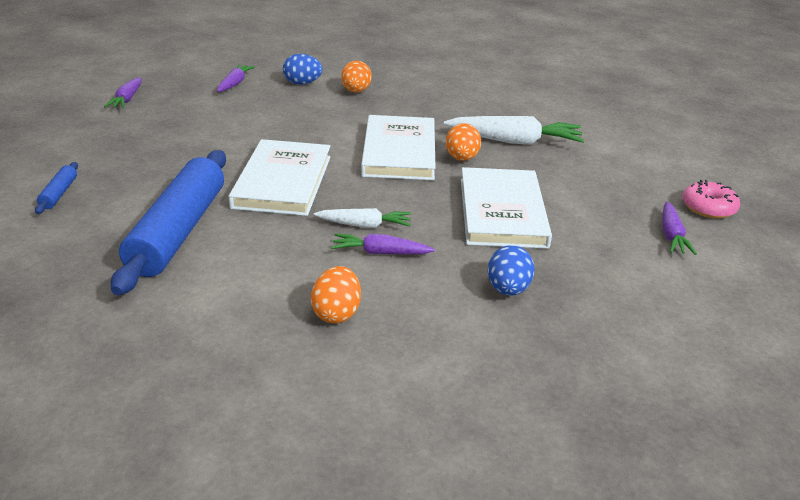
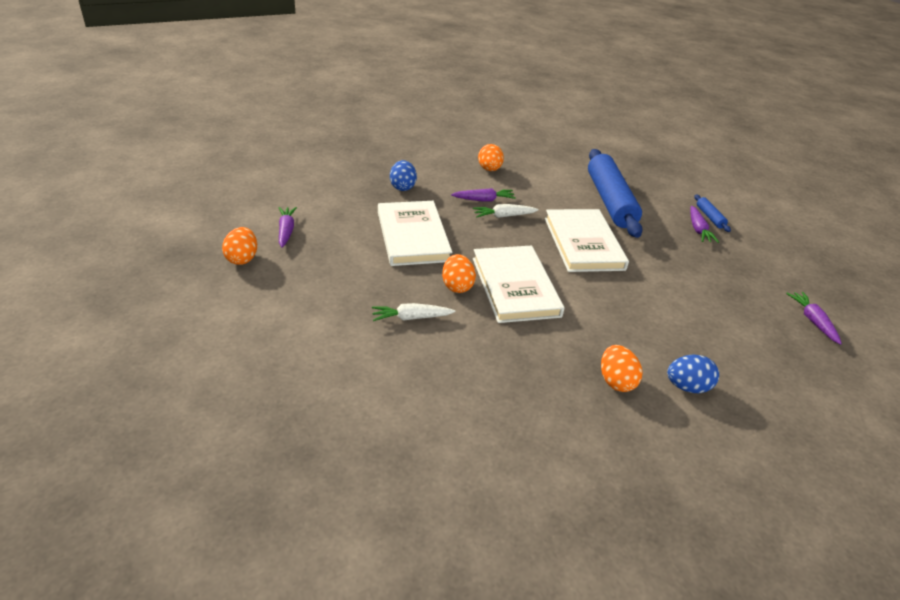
camera: 165 degrees right, 5 degrees up
(234, 84) = (754, 370): purple carrot -> purple carrot (698, 229)
(514, 141) = (411, 318): white carrot -> white carrot, size x0.58
(708, 208) = (242, 259): pink donut -> orange egg

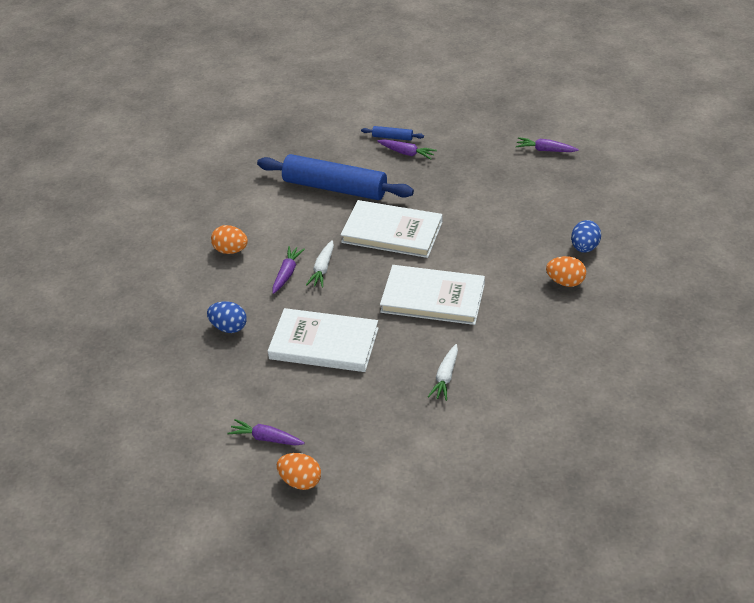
camera: 60 degrees left, 5 degrees up
(457, 286) = (415, 335): orange egg -> none

